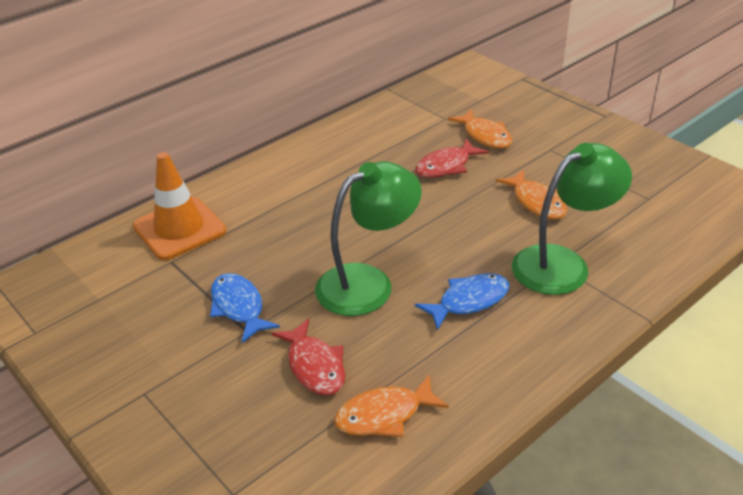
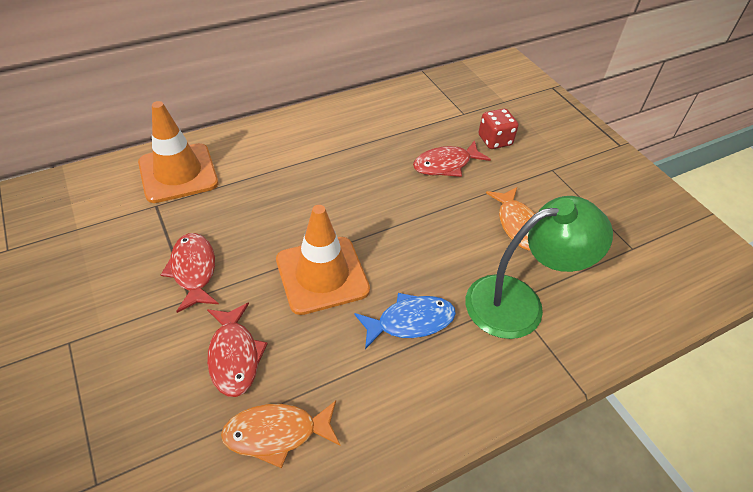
camera: 10 degrees right, 10 degrees up
(239, 307) = (193, 270): blue fish -> red fish
(368, 283) = (322, 275): green lamp -> orange traffic cone
(485, 136) = (495, 140): orange fish -> red dice

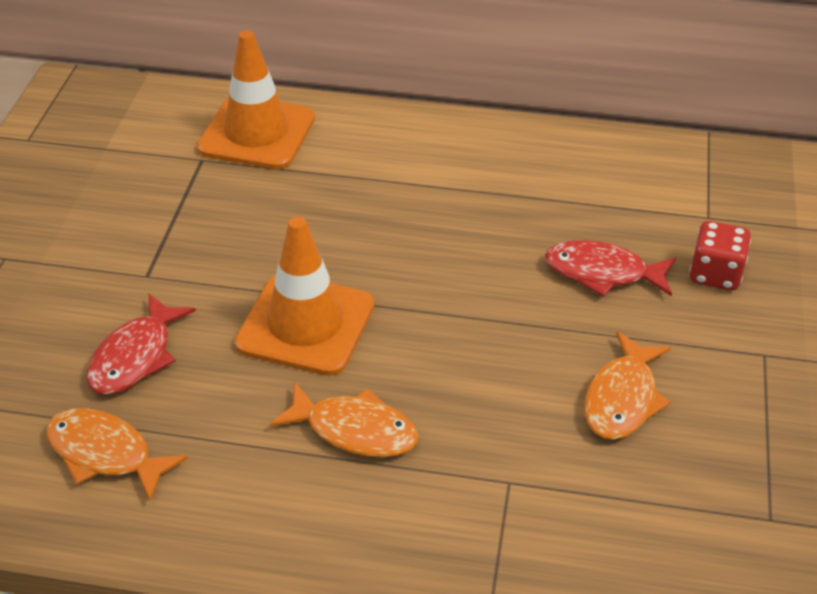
camera: 40 degrees right, 5 degrees down
(193, 270) = (176, 248): red fish -> none
(410, 321) = (355, 430): blue fish -> orange fish
(519, 302) = (516, 488): green lamp -> none

